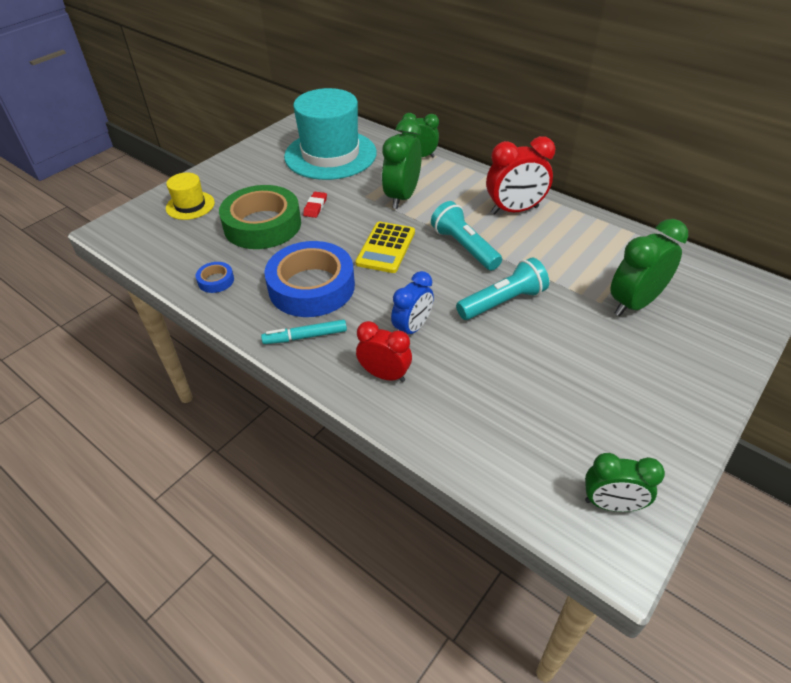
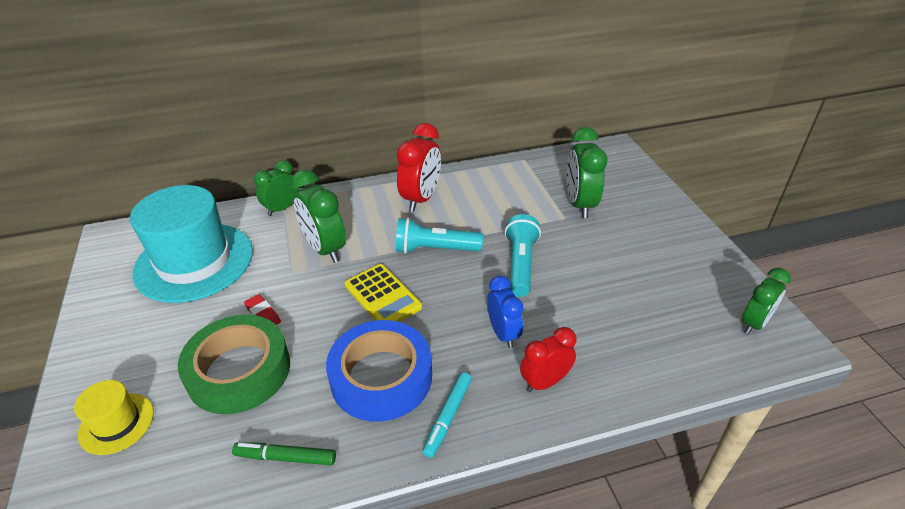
camera: 55 degrees left, 5 degrees down
(216, 280) = (285, 457): blue tape -> green marker

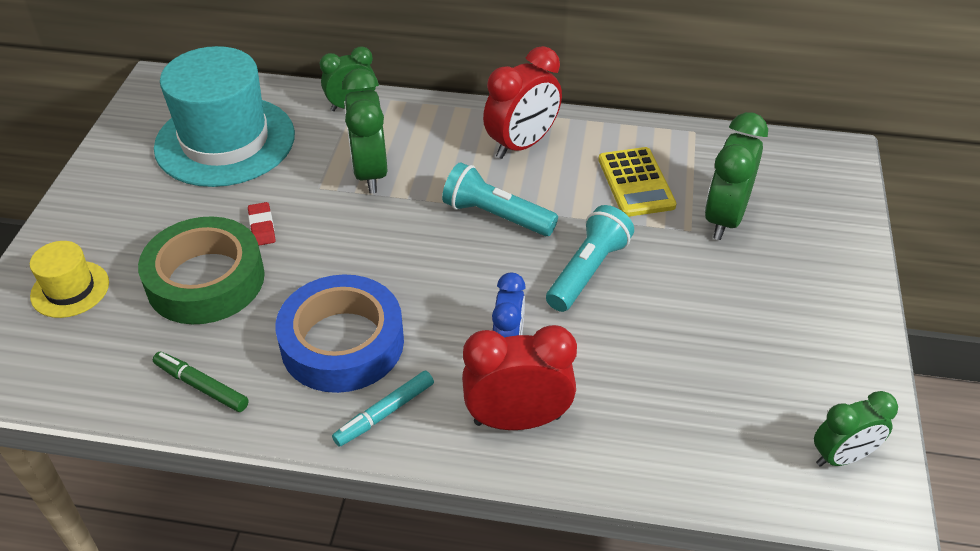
camera: 25 degrees right, 5 degrees up
(383, 296) = (400, 252): yellow calculator -> yellow calculator (636, 183)
(545, 382) = (517, 419): red clock -> red clock, size x1.51

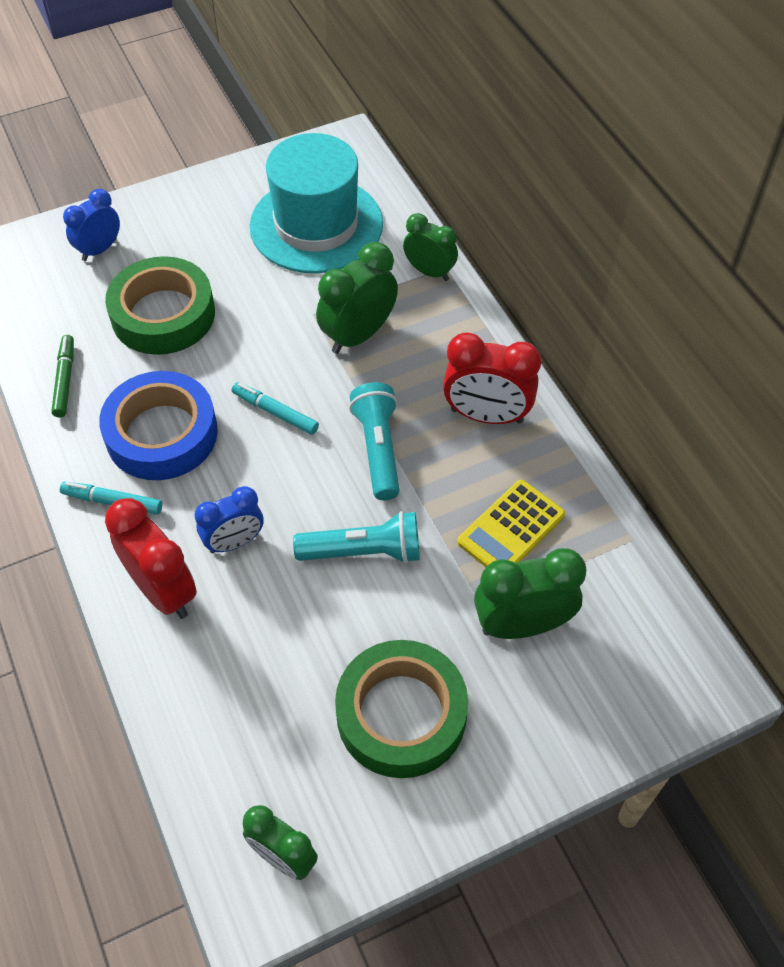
camera: 55 degrees right, 10 degrees up
(70, 289) = (99, 249): yellow hat -> blue clock
(262, 227) = (242, 309): red eraser -> none
(397, 258) = (275, 412): none -> turquoise marker
(756, 321) = (401, 714): none -> green tape

